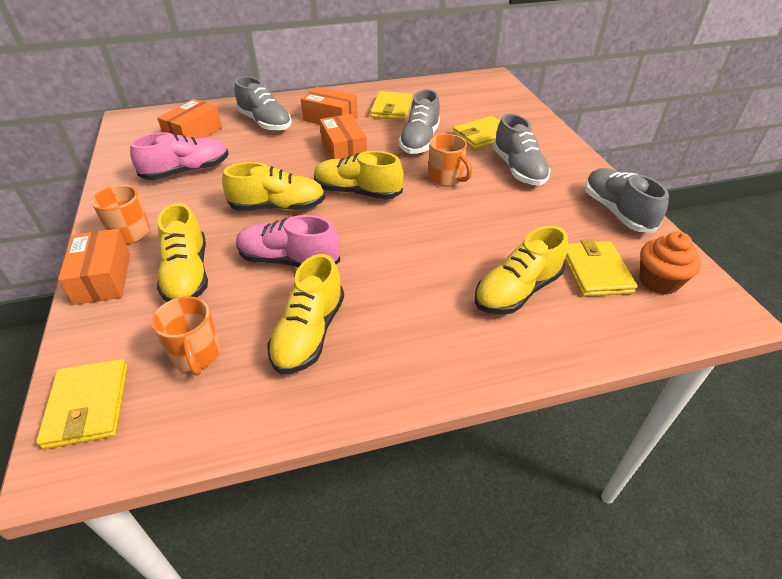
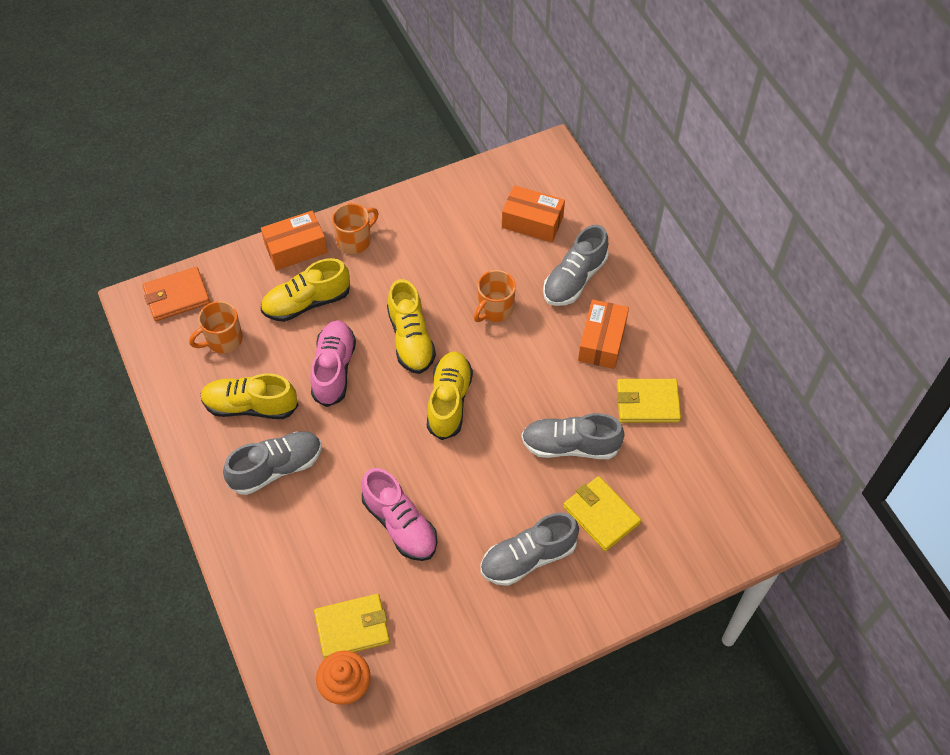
camera: 80 degrees right, 15 degrees up
(88, 405) = (177, 296): yellow wallet -> orange wallet
(187, 171) = (457, 244): pink shoe -> pink shoe (400, 524)
(344, 150) = (530, 371): orange box -> none
(446, 178) = (492, 482): orange mug -> orange mug (494, 309)
(517, 291) = (316, 557): yellow shoe -> none
(617, 212) = (459, 661): grey shoe -> grey shoe (276, 468)

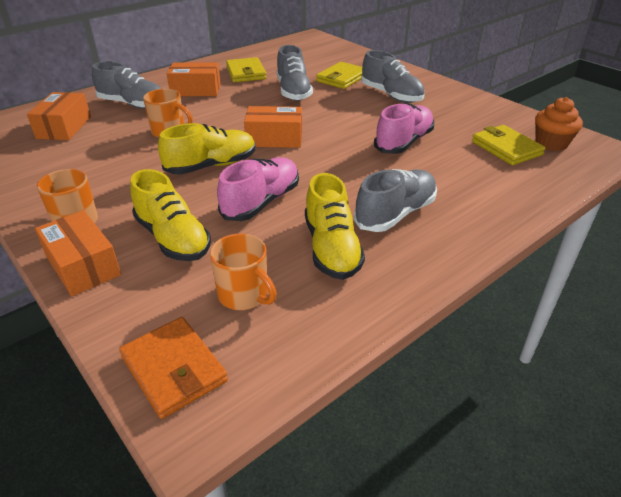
camera: 105 degrees left, 20 degrees down
(276, 468) = (395, 214): grey shoe -> grey shoe turned 90 degrees clockwise
(334, 369) = (261, 202): pink shoe -> pink shoe turned 135 degrees clockwise
(449, 401) = (274, 139): yellow shoe -> orange box

